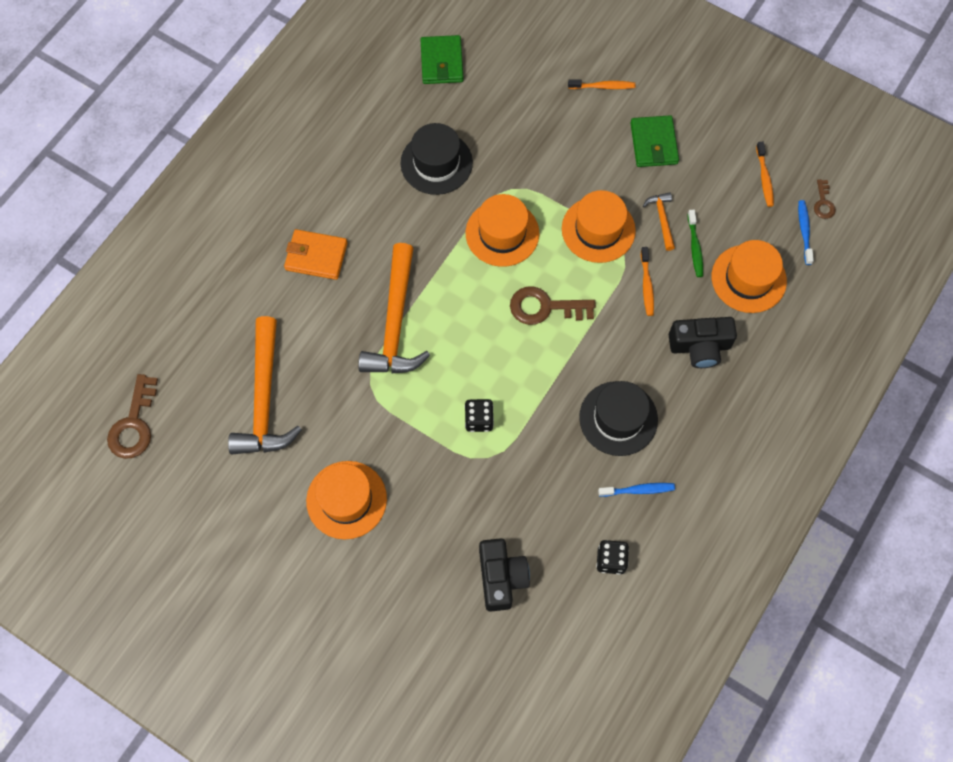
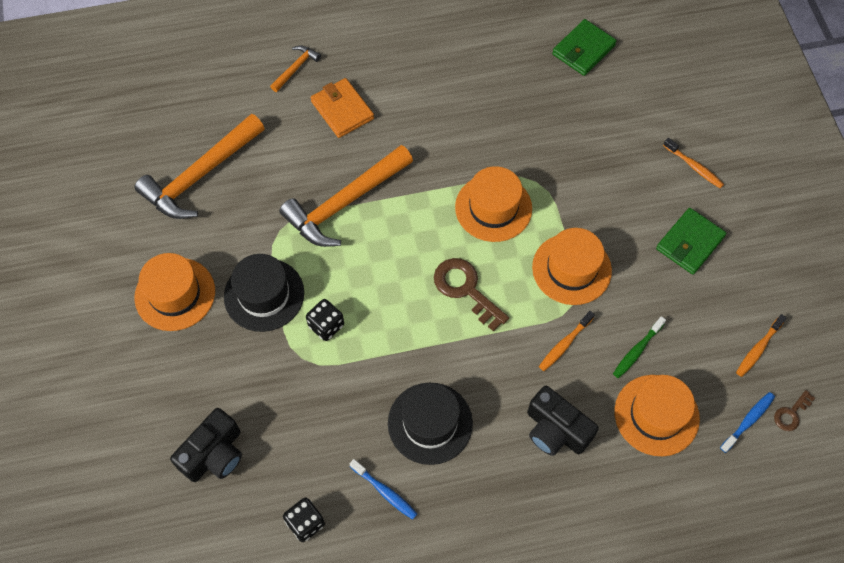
camera: 45 degrees right, 5 degrees down
(134, 424) = (104, 117): brown key -> none
(436, 163) = (500, 117): black hat -> black hat (264, 295)
(662, 219) = (632, 305): orange hammer -> orange hammer (296, 68)

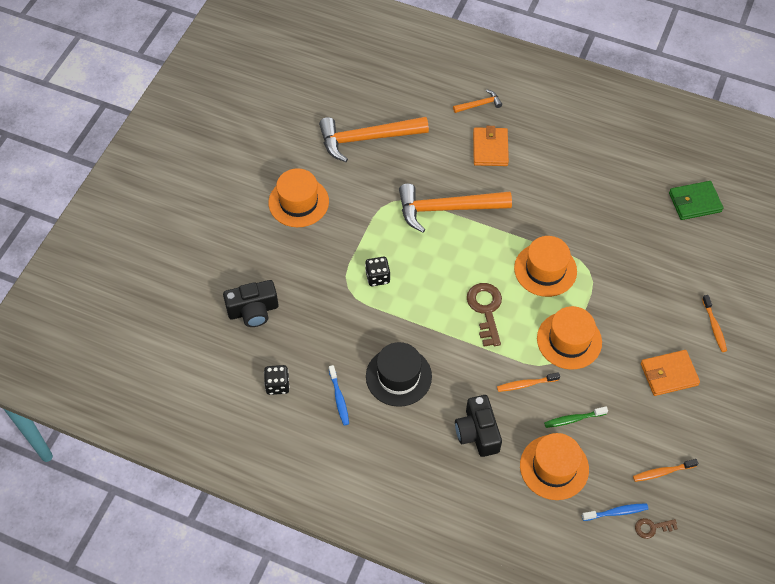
camera: 35 degrees right, 5 degrees down
(264, 295) = (352, 235): black hat -> none
(689, 243) = (669, 374): green wallet -> orange wallet

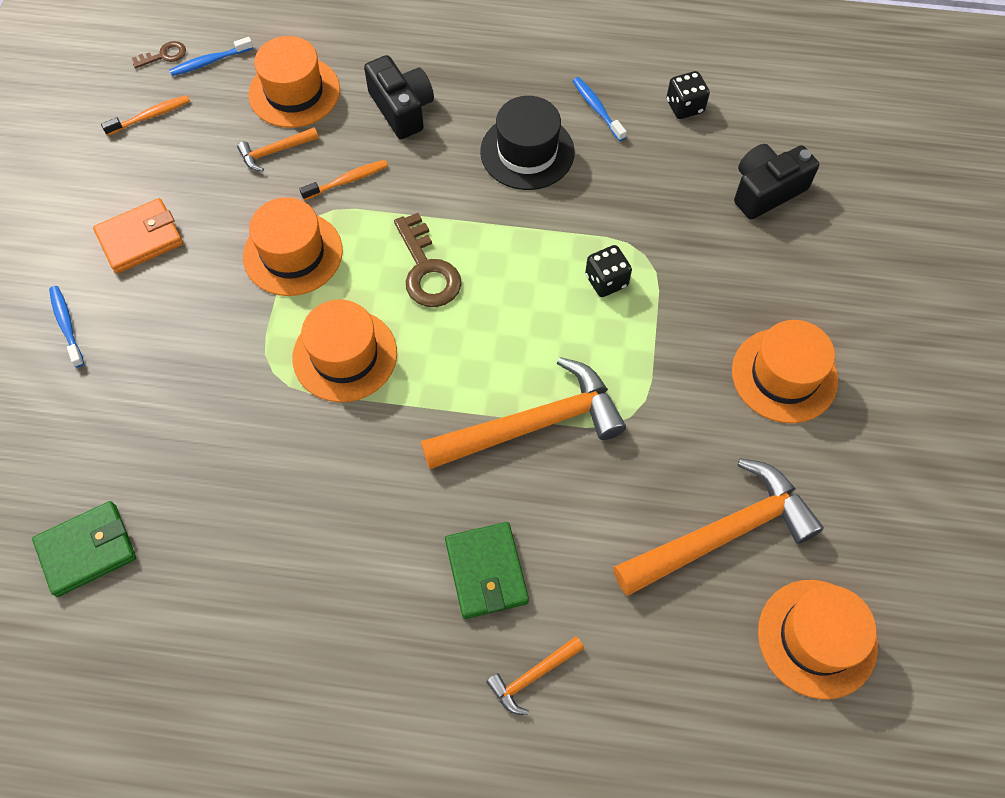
camera: 165 degrees right, 5 degrees up
(342, 90) = (817, 638): none -> orange hat
(490, 149) = (486, 572): orange wallet -> green wallet
(573, 419) = (275, 151): green toothbrush -> orange hammer
(714, 327) = (66, 325): orange toothbrush -> blue toothbrush

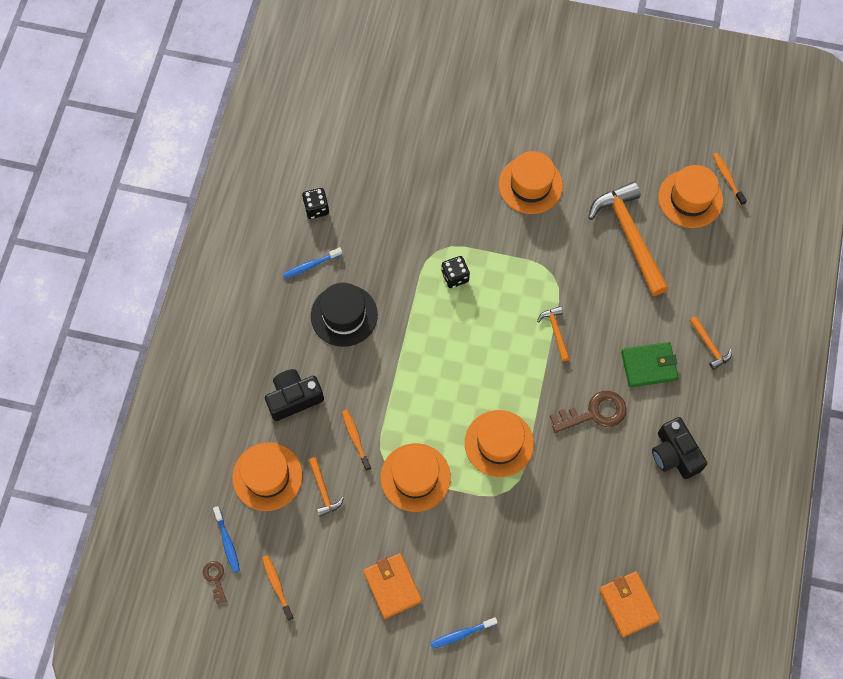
camera: 85 degrees left, 5 degrees up
(87, 550) = (628, 604): green wallet -> orange wallet
(427, 269) = (436, 388): brown key -> brown key (594, 413)
(532, 425) = (555, 332): orange hammer -> orange hammer, size x0.46
(766, 191) = (393, 170): black camera -> black camera (674, 454)
(876, 708) = (727, 178): none -> orange toothbrush

